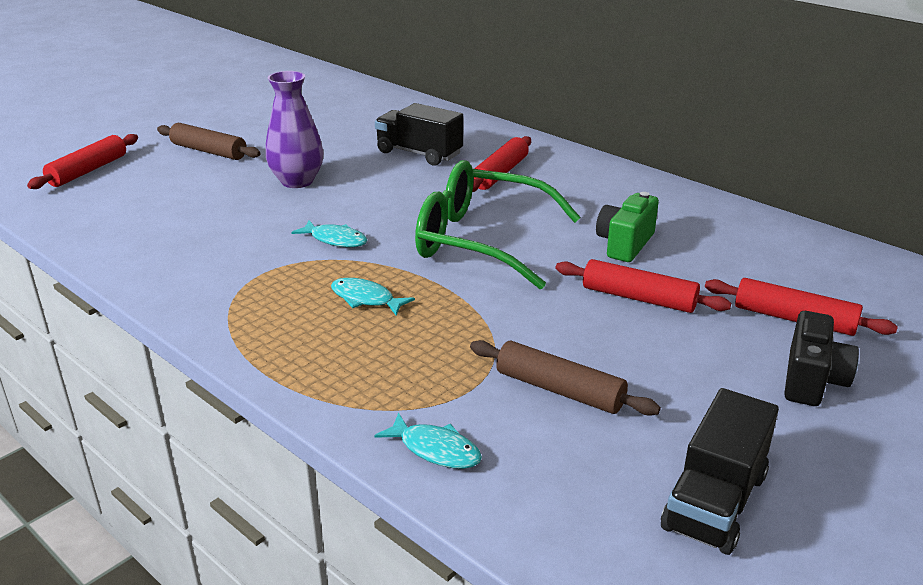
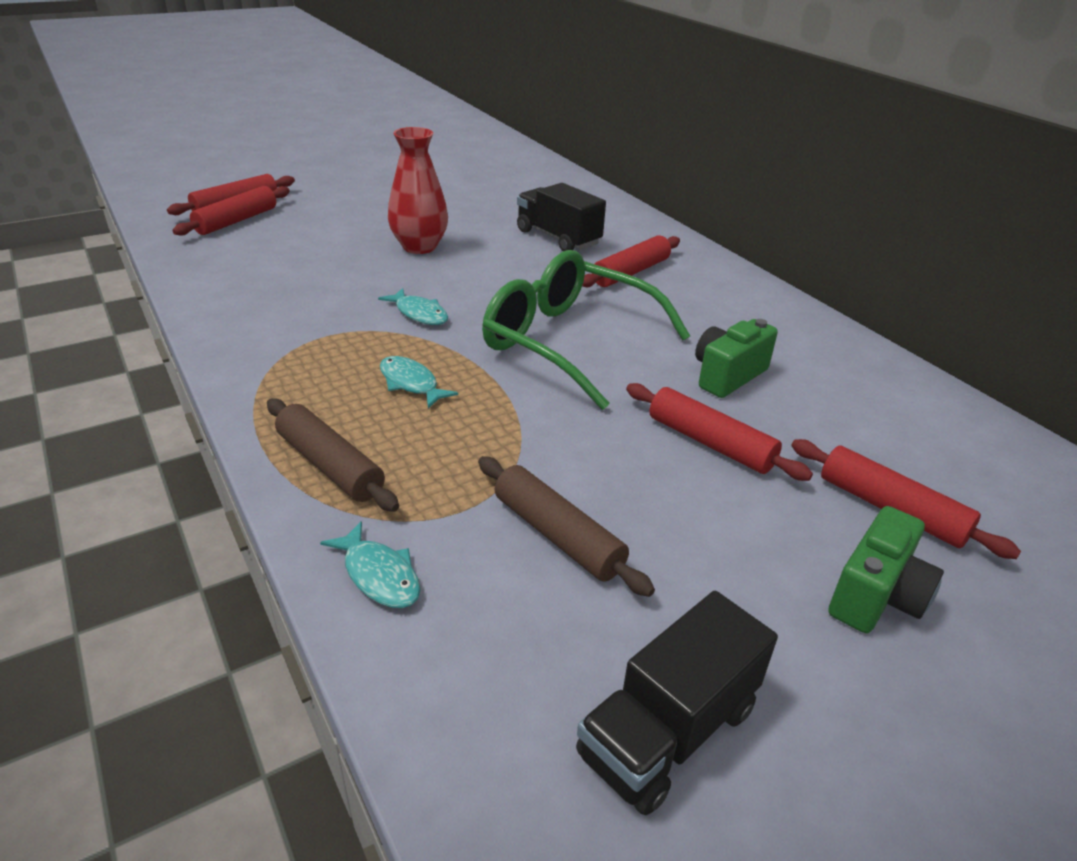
camera: 15 degrees right, 5 degrees up
(100, 185) = (236, 221): none -> red rolling pin
(208, 151) = (355, 204): brown rolling pin -> brown rolling pin (330, 465)
(297, 181) = (419, 247): purple vase -> red vase
(812, 380) = (876, 596): black camera -> green camera

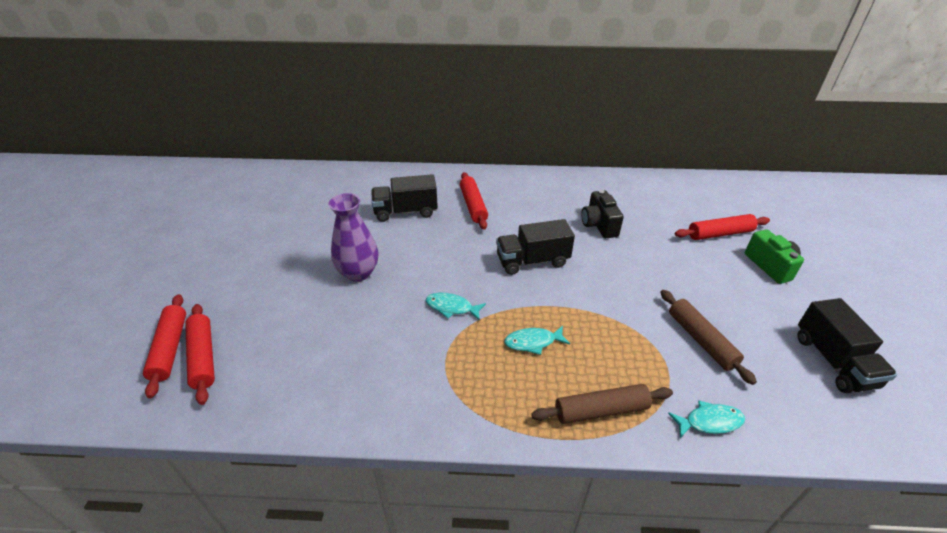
camera: 55 degrees left, 5 degrees up
(419, 247) = (358, 273): red vase -> purple vase
(419, 314) = (452, 307): turquoise fish -> turquoise fish turned 150 degrees counterclockwise
(558, 535) = (701, 340): brown rolling pin -> brown rolling pin turned 75 degrees clockwise
(570, 343) = (532, 261): green glasses -> black truck
(710, 443) = (651, 258): red rolling pin -> none
(727, 375) = (599, 225): green camera -> black camera

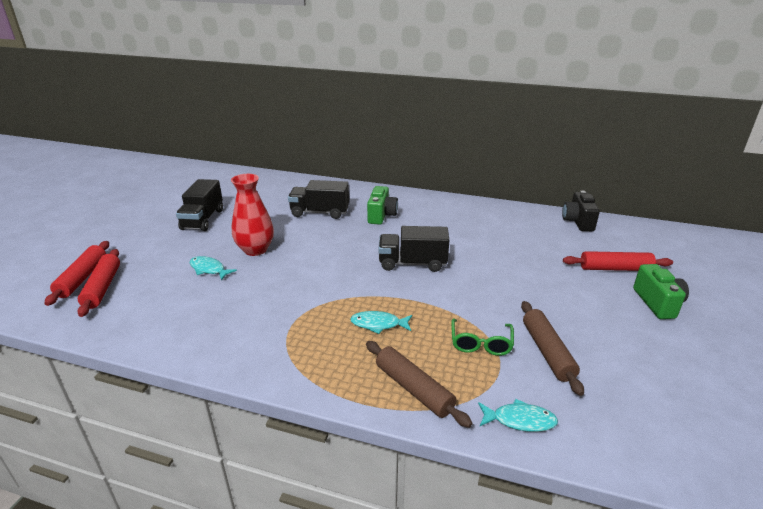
camera: 15 degrees right, 10 degrees down
(358, 273) = (255, 250): purple vase -> red vase
(452, 307) = (320, 286): turquoise fish -> turquoise fish (209, 269)
(473, 205) = (381, 215): red rolling pin -> green camera
(599, 225) = (492, 245): black camera -> black camera (578, 222)
(601, 410) = (413, 389): brown rolling pin -> brown rolling pin turned 45 degrees clockwise
(639, 343) = (481, 343): none -> green glasses
(833, 361) = (689, 396): black truck -> black truck (203, 219)

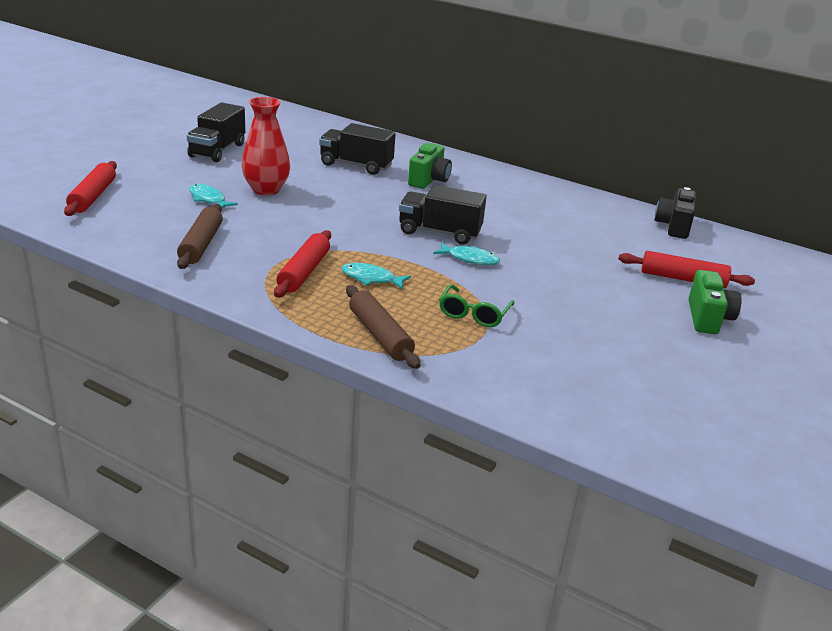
camera: 10 degrees right, 0 degrees up
(82, 278) = (74, 184): red rolling pin -> red rolling pin (304, 272)
(520, 420) = (475, 378): turquoise fish -> turquoise fish (470, 259)
(547, 351) = (543, 334): brown rolling pin -> brown rolling pin (201, 244)

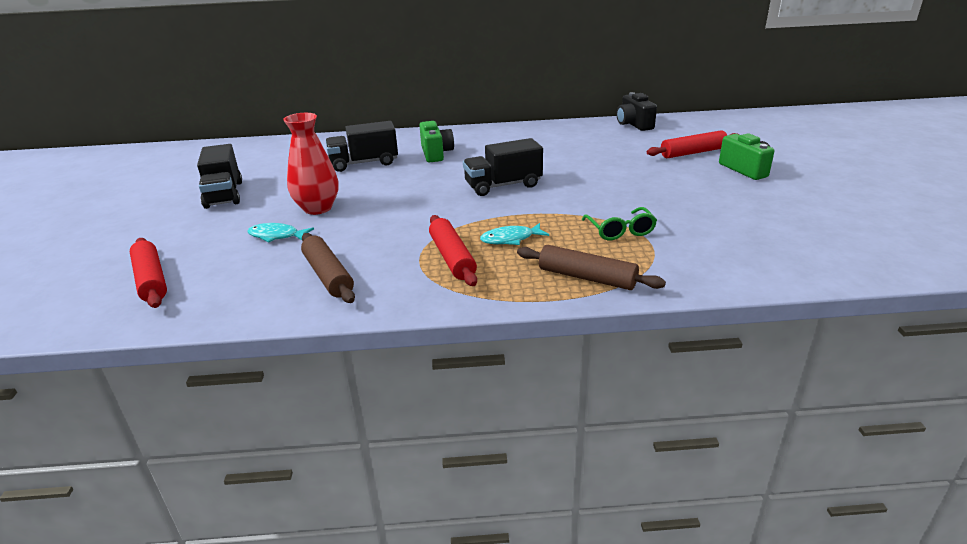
camera: 30 degrees left, 0 degrees up
(470, 259) = (553, 194): turquoise fish -> none

